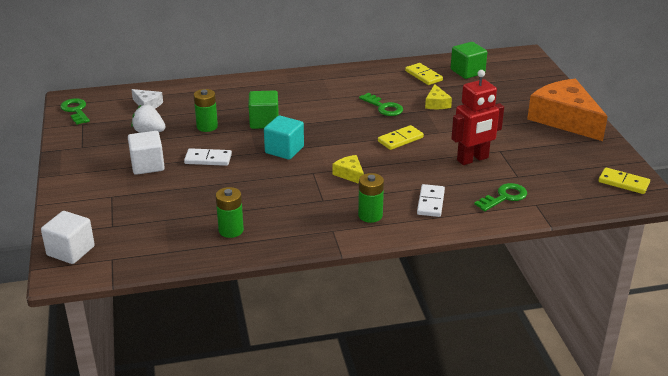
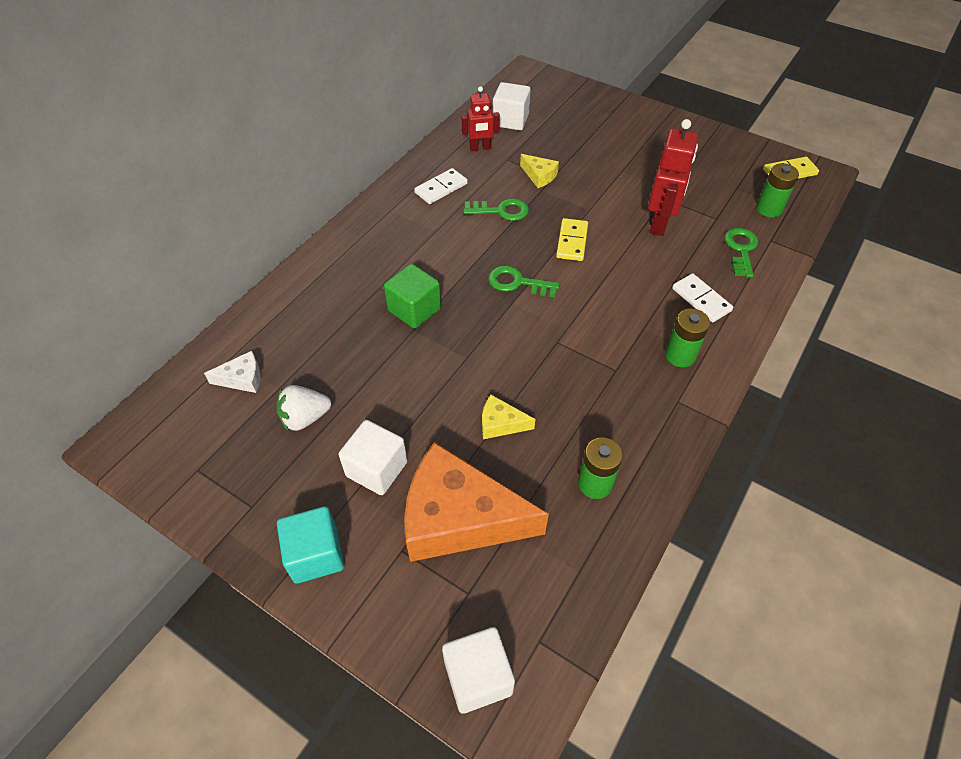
camera: 45 degrees left, 20 degrees up
(76, 110) = (156, 456): green key -> green key (517, 282)
(207, 126) = (362, 360): green battery -> green battery (769, 209)
(208, 159) = (431, 405): white domino -> white domino (441, 188)
(284, 150) = (489, 333): turquoise cube -> turquoise cube (315, 555)
(350, 174) = (592, 318): yellow cheese -> yellow cheese (500, 423)
(423, 76) = (480, 148): yellow domino -> red robot
(467, 72) = (510, 120): green cube -> white cube
(565, 119) = (659, 129): orange cheese -> orange cheese (459, 518)

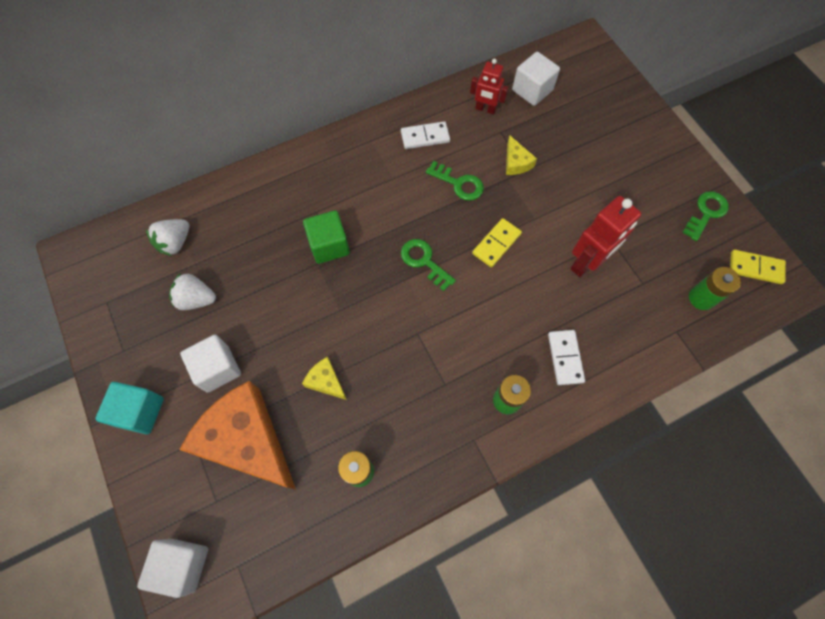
camera: 30 degrees right, 15 degrees up
(242, 378) = (175, 243): white cheese -> white strawberry
(741, 249) = (640, 327): green key -> green key (706, 213)

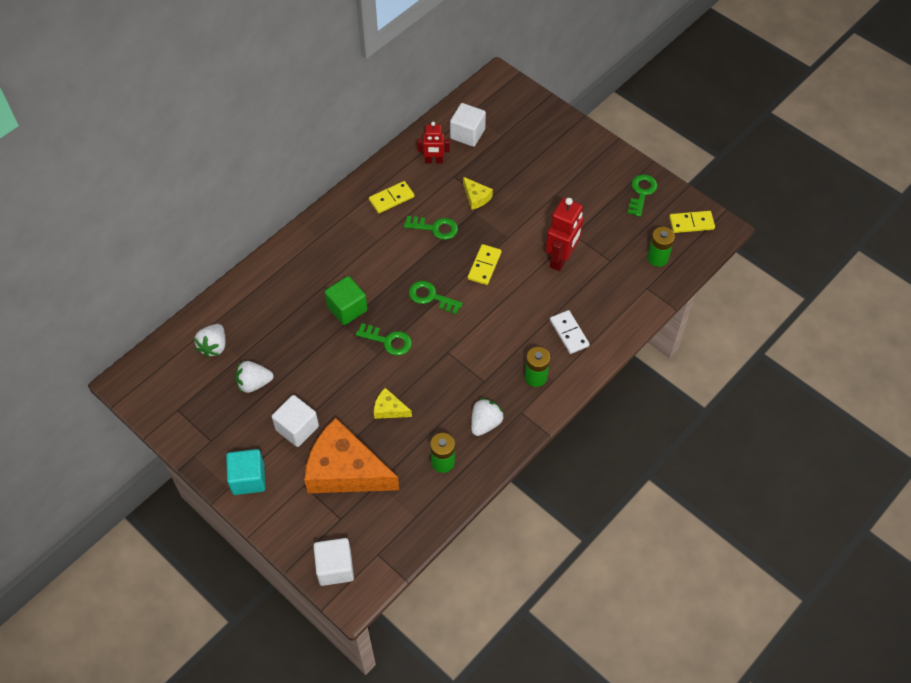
camera: 20 degrees left, 10 degrees down
(357, 298) = (388, 341): none -> green key
(425, 137) = (391, 198): white domino -> yellow domino
(427, 439) = (485, 423): none -> white strawberry

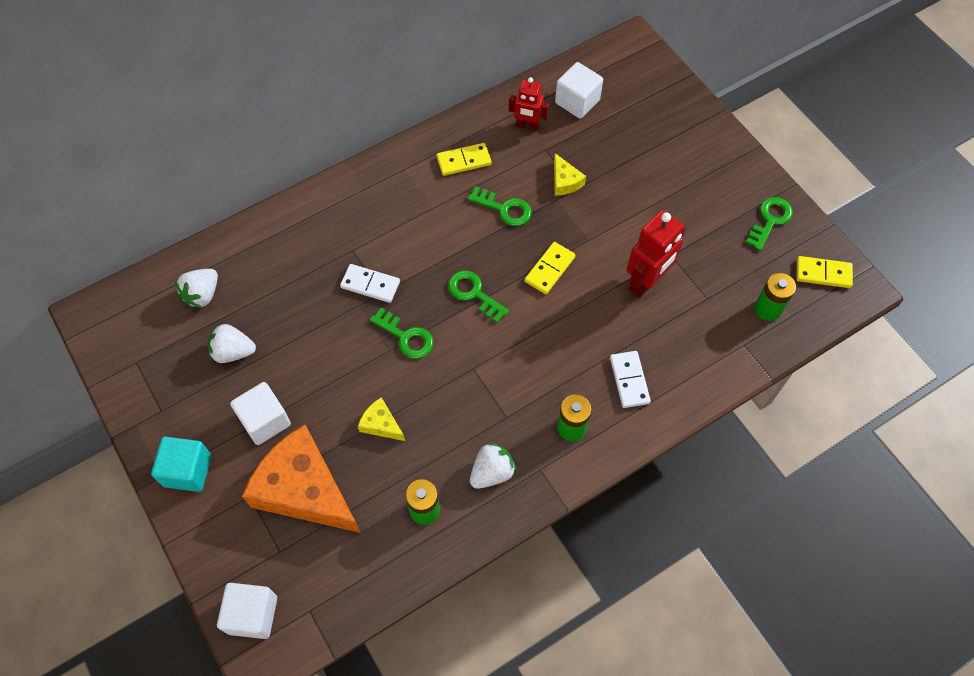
camera: 15 degrees right, 5 degrees up
(347, 308) = (370, 285): green cube -> white domino

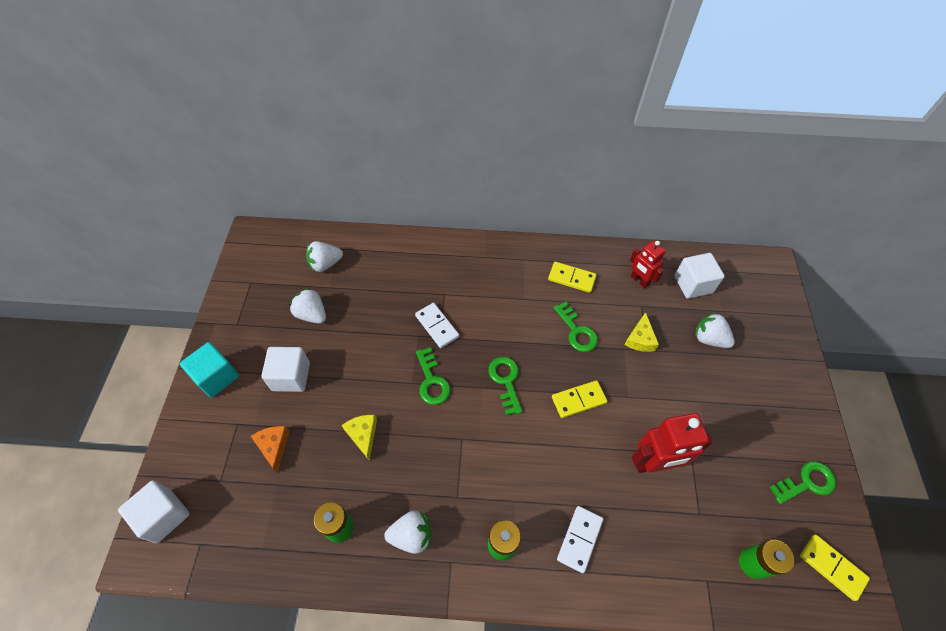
camera: 35 degrees right, 5 degrees down
(304, 489) = (274, 446): orange cheese -> orange cheese, size x0.43
(623, 145) = (709, 339): none -> white strawberry

